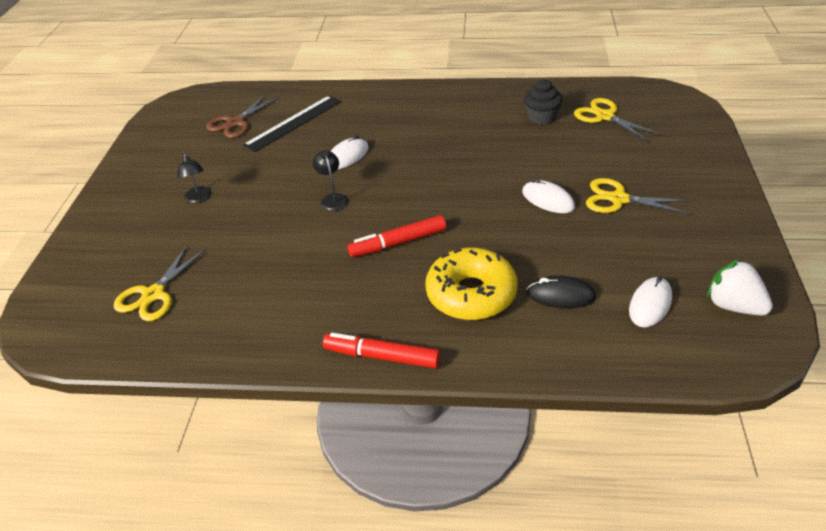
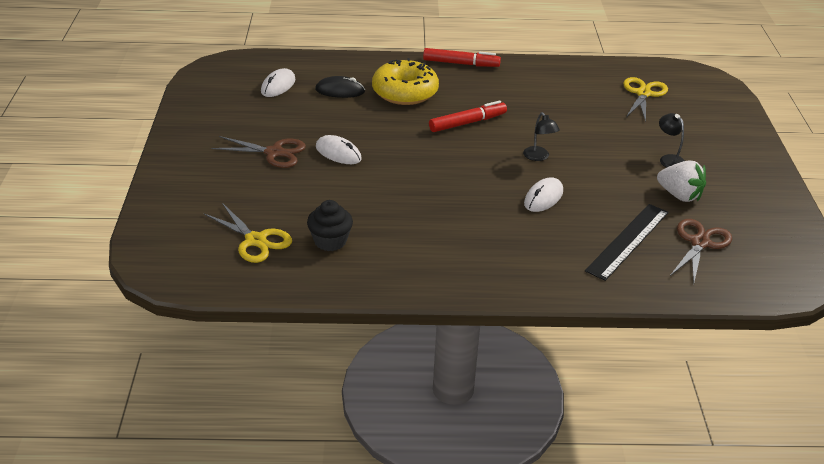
camera: 170 degrees right, 5 degrees down
(618, 199) = (274, 153): yellow scissors -> brown scissors
(733, 306) = (221, 84): white strawberry -> white strawberry (679, 195)

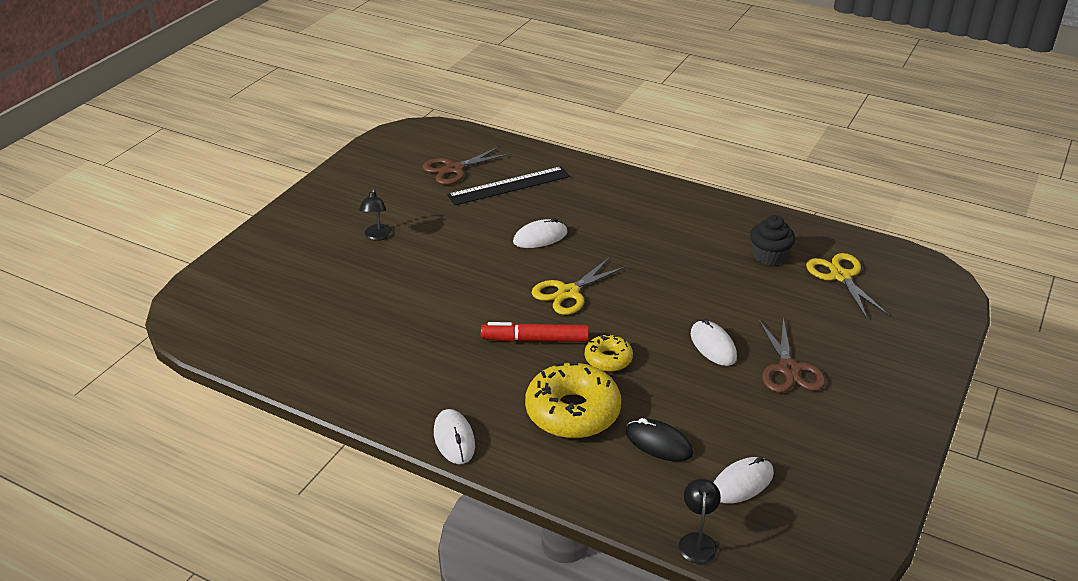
camera: 150 degrees left, 0 degrees up
(274, 153) = (788, 369): brown scissors -> brown scissors turned 135 degrees counterclockwise
(407, 125) = (608, 359): none -> yellow donut
(461, 63) = (454, 439): red marker -> white mouse
(538, 157) = (500, 276): black lamp -> black lamp (697, 541)
(643, 94) = (290, 314): yellow scissors -> yellow scissors (568, 292)
(679, 195) = (417, 204): white strawberry -> none

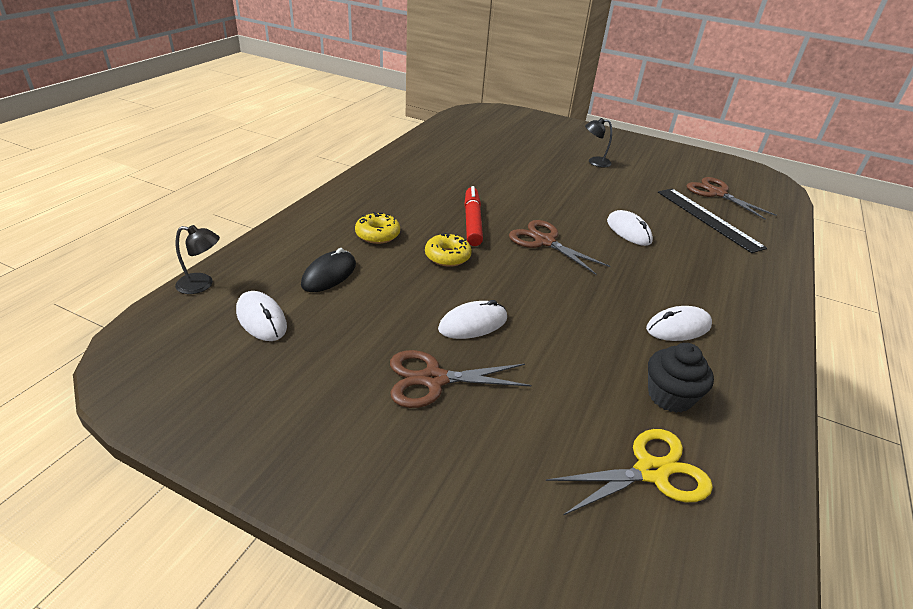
camera: 85 degrees right, 0 degrees up
(454, 439) = (355, 186): white mouse -> white mouse (678, 327)
(568, 292) = (544, 241): yellow scissors -> brown scissors
(572, 412) = (377, 234): yellow donut -> yellow donut, size x0.53

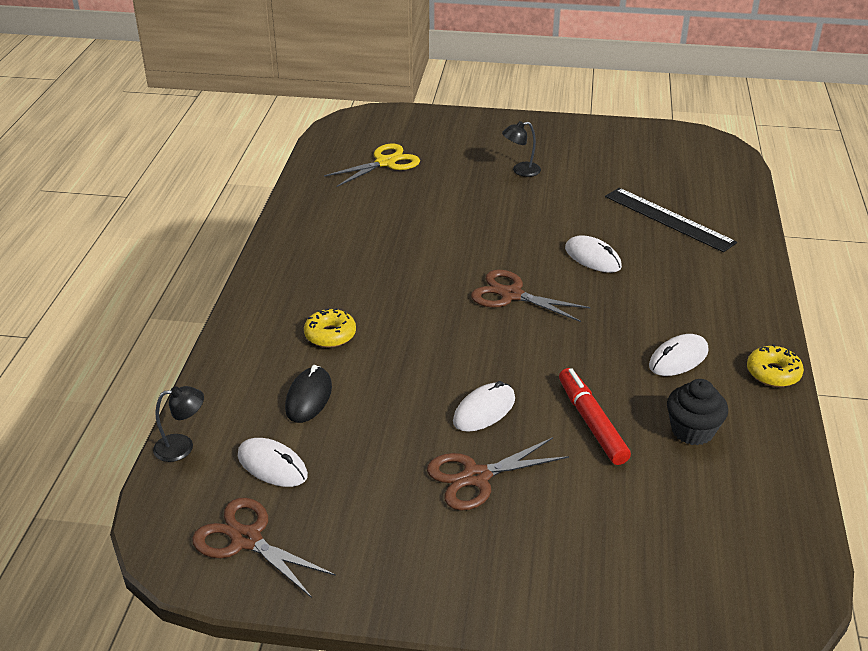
camera: 15 degrees left, 0 degrees up
(447, 256) = (419, 341): yellow donut -> yellow donut (773, 373)
(472, 222) = (423, 291): red marker -> red marker (591, 422)
(651, 472) = (698, 503): yellow scissors -> yellow scissors (385, 163)
(717, 193) = (668, 181): brown scissors -> brown scissors (246, 539)

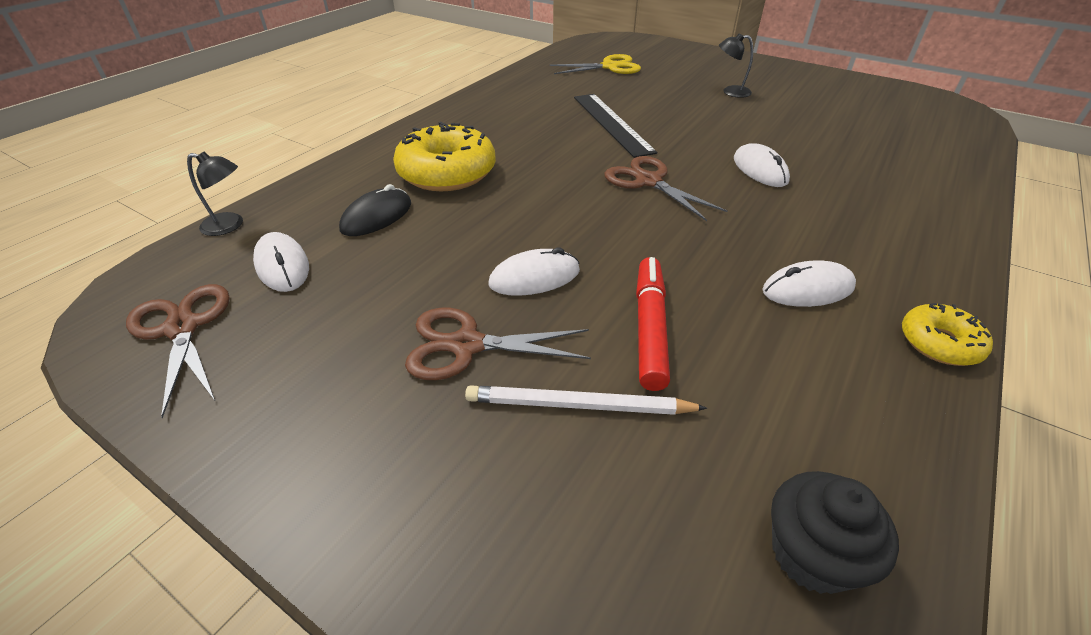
camera: 25 degrees right, 5 degrees up
(330, 335) = (447, 172): yellow donut -> yellow donut, size x1.87
(580, 490) = (578, 405): none -> white pencil
(669, 219) = (869, 155): black ruler -> black ruler (612, 123)
(692, 431) = (781, 380): black cupcake -> black cupcake (811, 554)

